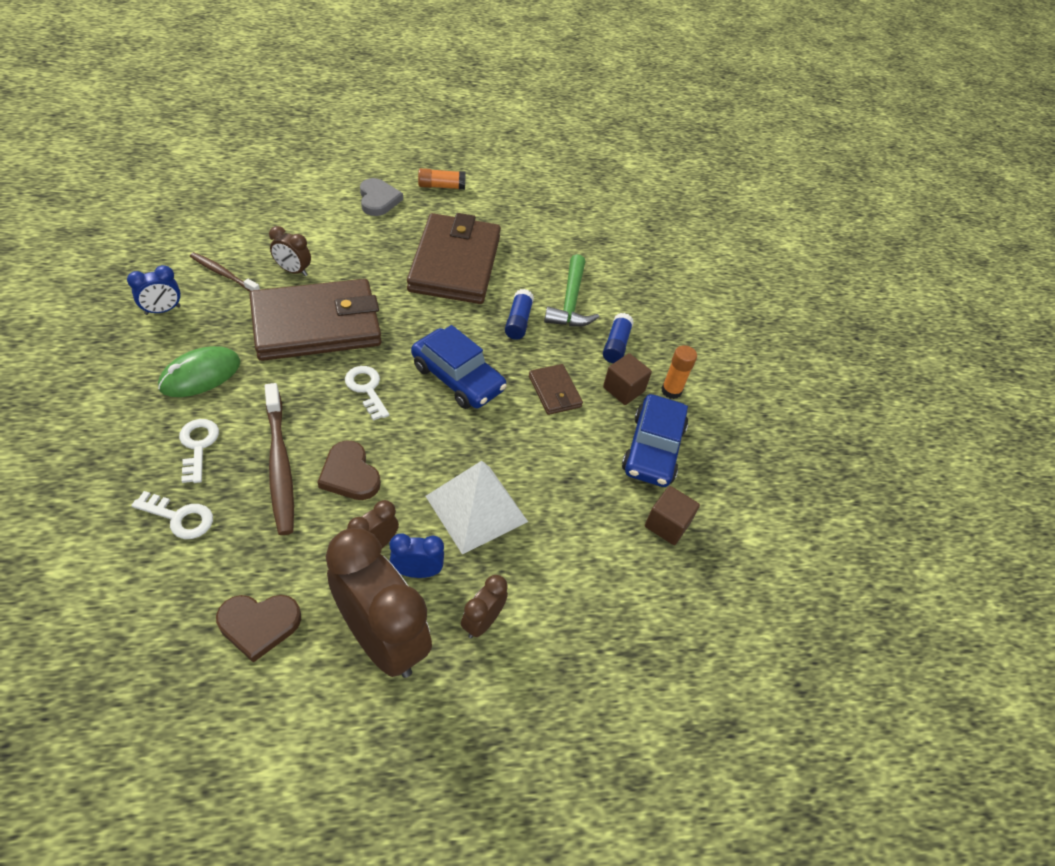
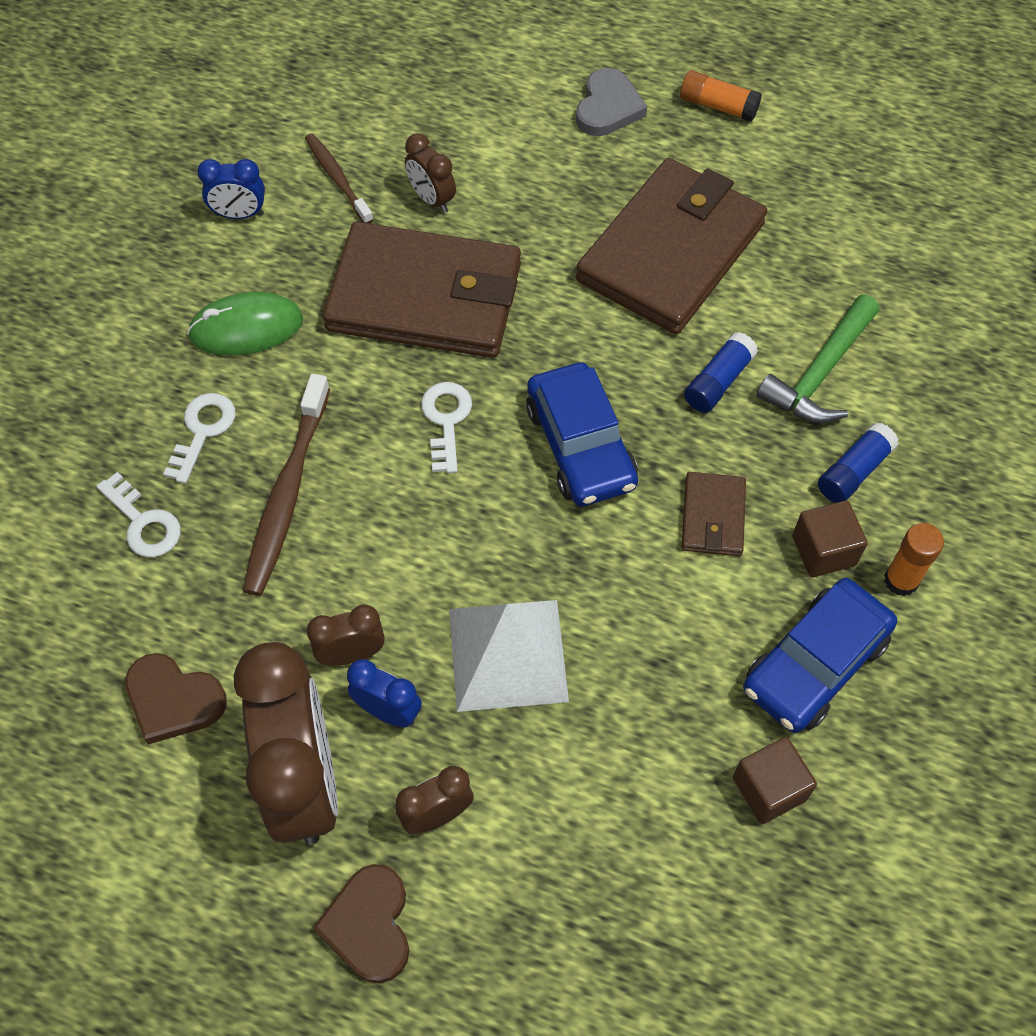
camera: 35 degrees right, 10 degrees up
(350, 474) = (367, 540): brown heart -> brown heart (369, 925)

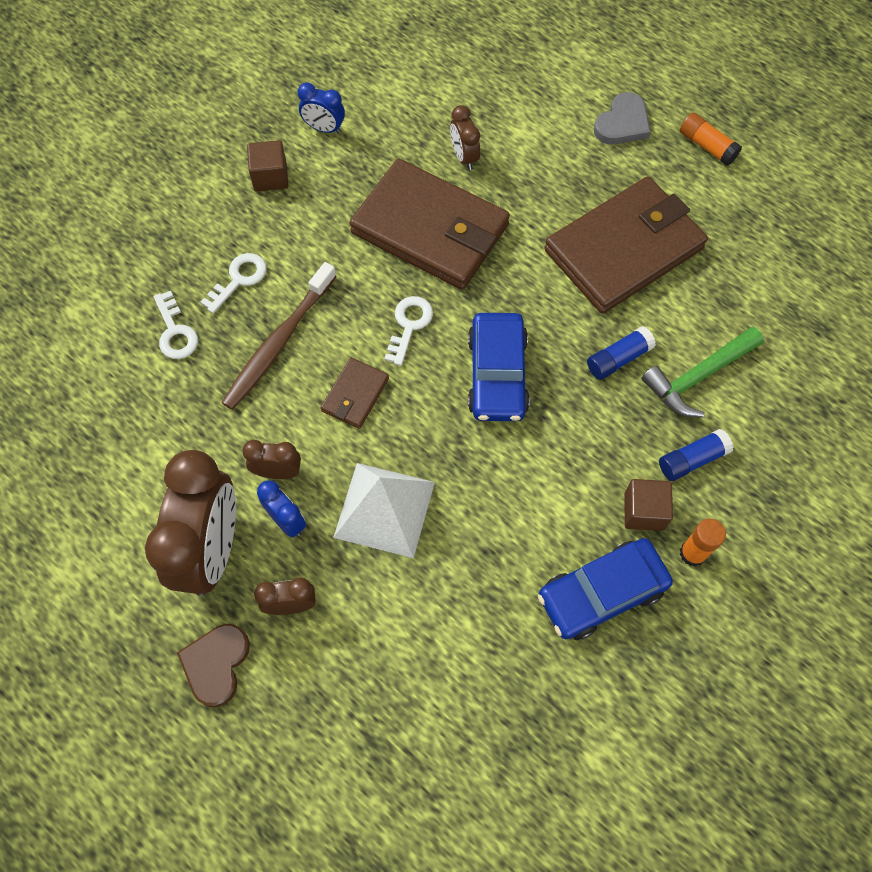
camera: 20 degrees right, 5 degrees up
(173, 700) = (148, 463): brown heart -> none
(246, 328) = (297, 214): green mouse -> none
(337, 178) = (403, 121): brown toothbrush -> none
(713, 517) = (572, 459): brown wallet -> brown wallet (355, 395)
(769, 789) = (530, 671): brown cube -> brown cube (270, 177)

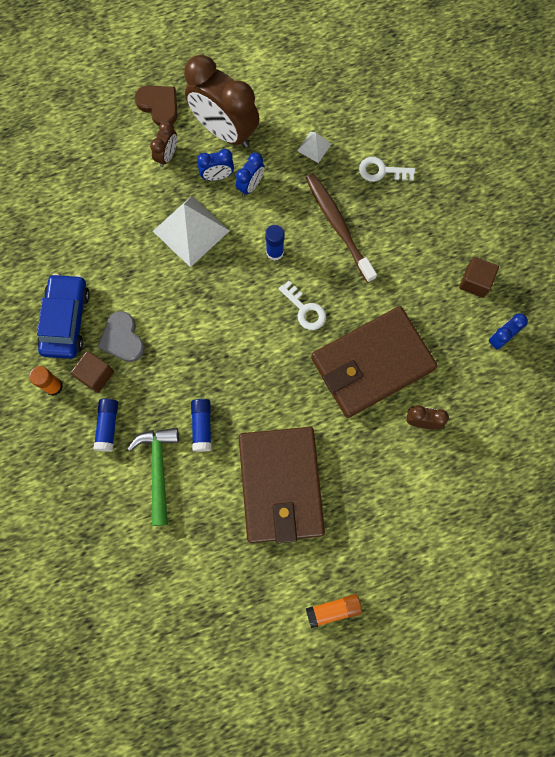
camera: 120 degrees right, 10 degrees up
(180, 424) = (314, 147): none -> white pyramid
(239, 279) = (400, 224): white key -> none
(278, 472) = (250, 185): brown clock -> blue clock
(355, 395) = (275, 252): brown wallet -> blue glue stick
(497, 374) = (237, 343): blue car -> none
(622, 123) = (389, 558): grey heart -> grey heart (122, 339)

